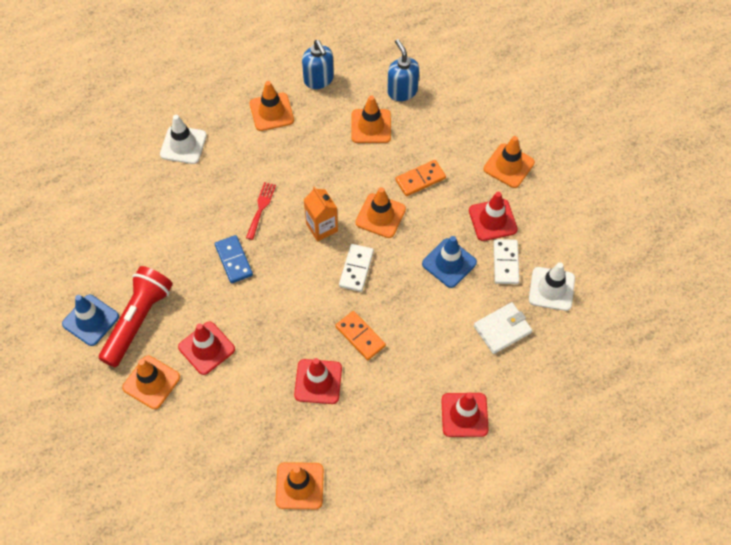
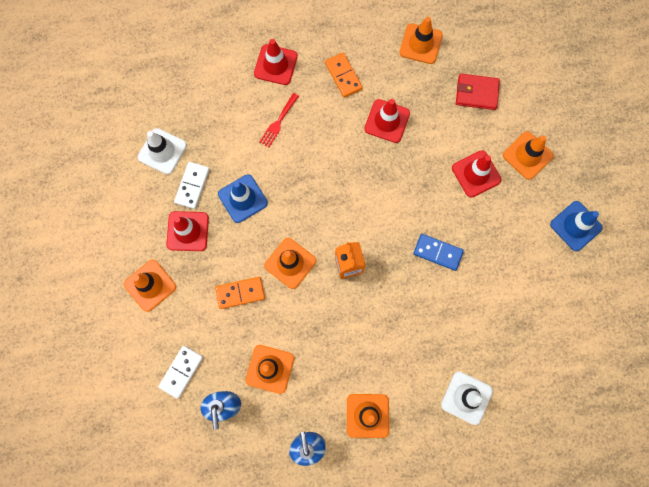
camera: 165 degrees left, 15 degrees up
(138, 320) = (533, 215): red flashlight -> none
(221, 441) = (476, 93): none -> red wallet
(233, 260) = (438, 252): blue domino -> blue domino turned 60 degrees counterclockwise
(261, 208) = (401, 302): red fork -> red fork (278, 122)
(356, 269) = (328, 215): white domino -> white domino (181, 372)
(360, 336) = (341, 151): orange domino -> orange domino (343, 76)
(502, 329) = (219, 126): white wallet -> none

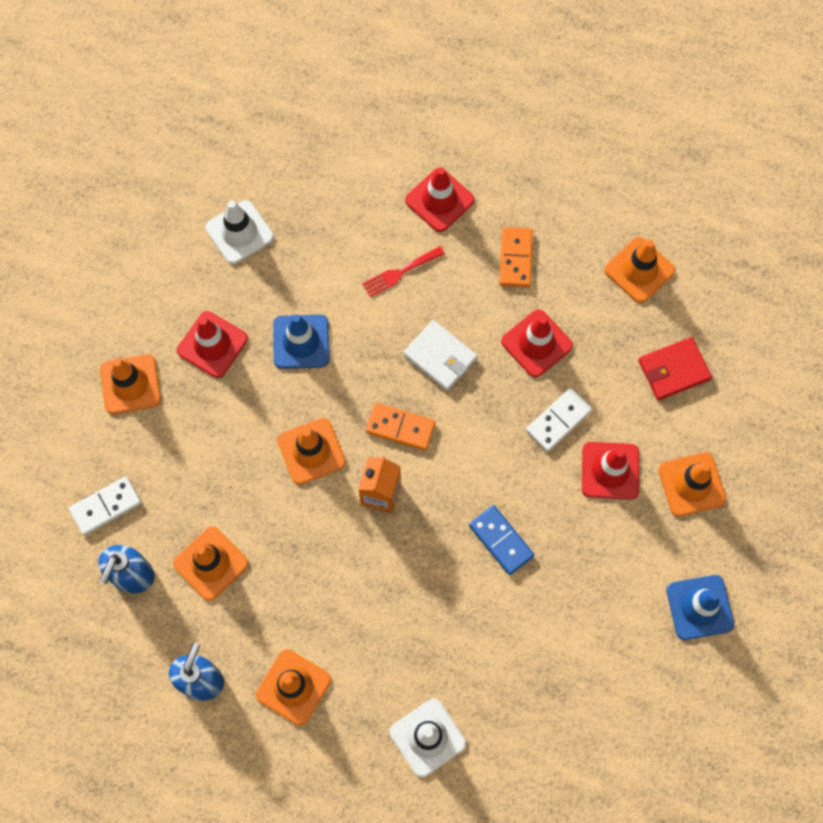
camera: 30 degrees right, 5 degrees down
(192, 186) = (250, 293): white domino -> white domino (558, 420)
(240, 293) = (230, 453): orange domino -> orange domino (400, 427)
(334, 161) = (440, 357): none -> white wallet
(476, 93) = (673, 370): red wallet -> red wallet turned 60 degrees counterclockwise

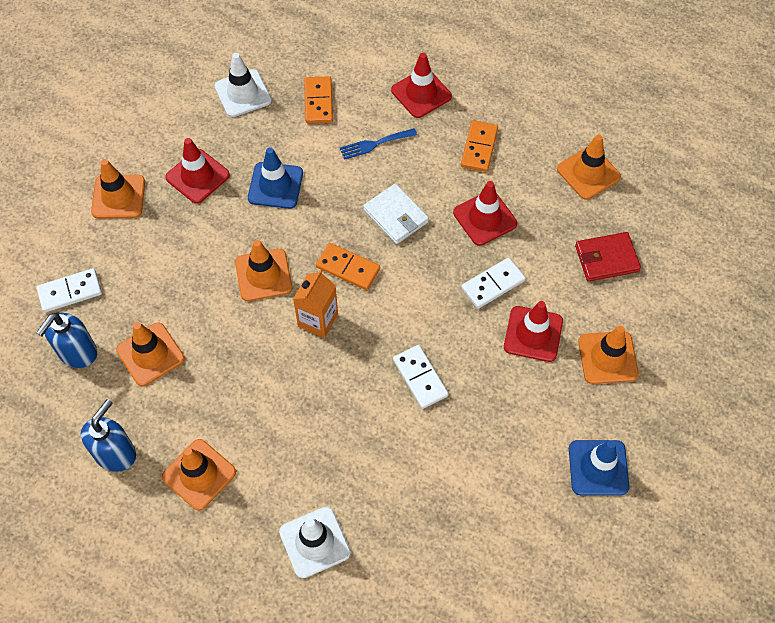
camera: 10 degrees right, 10 degrees down
(326, 229) = (318, 101): none -> orange domino
(400, 273) = (374, 144): red fork -> blue fork
(501, 540) = (420, 378): blue domino -> white domino

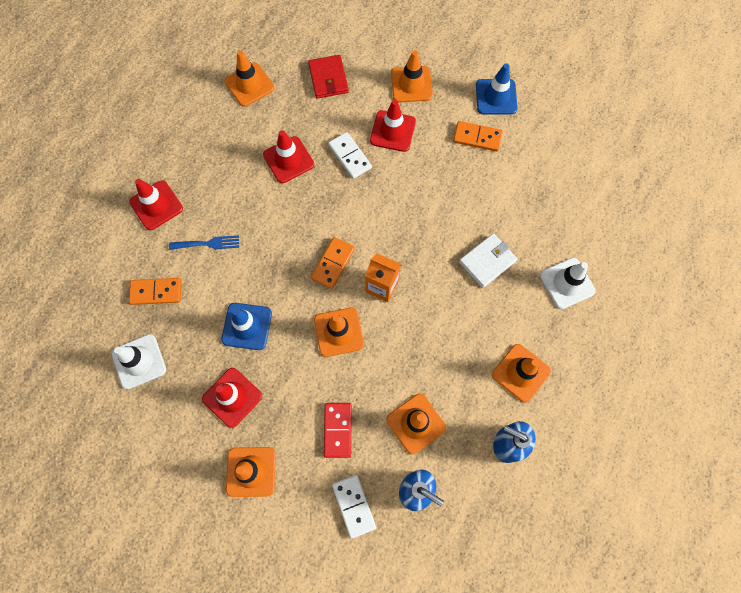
camera: 90 degrees left, 10 degrees up
(152, 275) = (338, 430): none -> red domino
(374, 144) = (208, 243): blue fork -> blue fork turned 75 degrees counterclockwise
(396, 216) = (283, 226): white wallet -> white wallet (487, 261)
(420, 378) = (431, 209): white domino -> none
(479, 148) = (218, 161): orange domino -> orange domino (477, 137)

